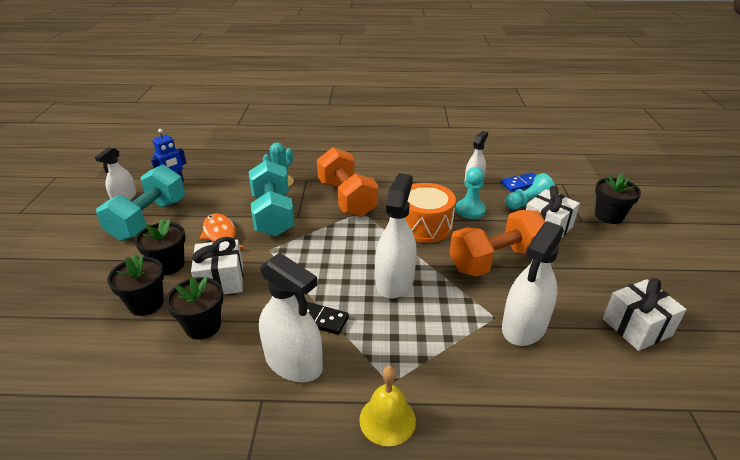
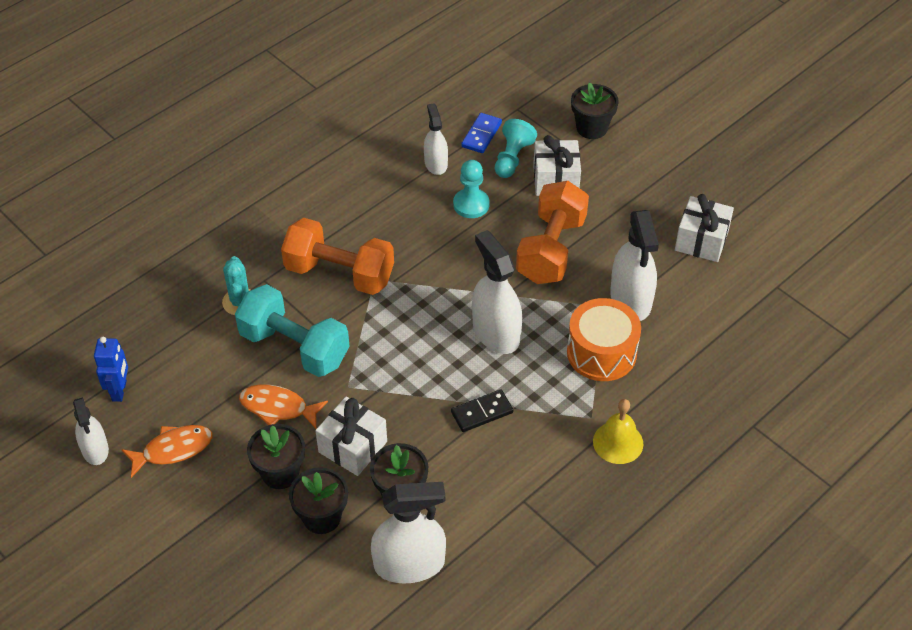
camera: 45 degrees left, 15 degrees up
(149, 219) = (173, 449): turquoise dumbbell -> orange fish
(293, 362) = (508, 459): white spray bottle -> white spray bottle (409, 564)
(425, 226) = (453, 254): orange drum -> orange drum (601, 352)

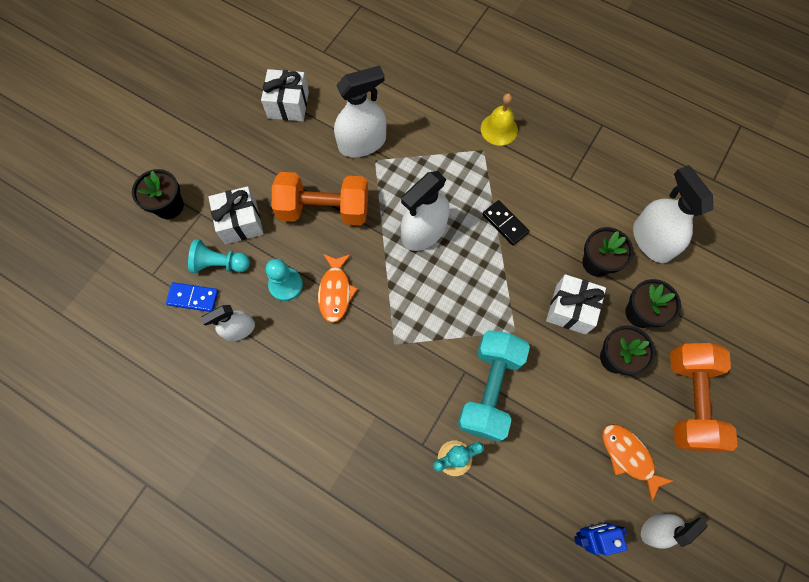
camera: 105 degrees left, 20 degrees up
(278, 408) = (555, 381): orange fish -> orange fish (335, 291)
(339, 273) = (396, 377): orange dumbbell -> orange dumbbell (689, 401)
(601, 352) = (421, 153): orange drum -> none

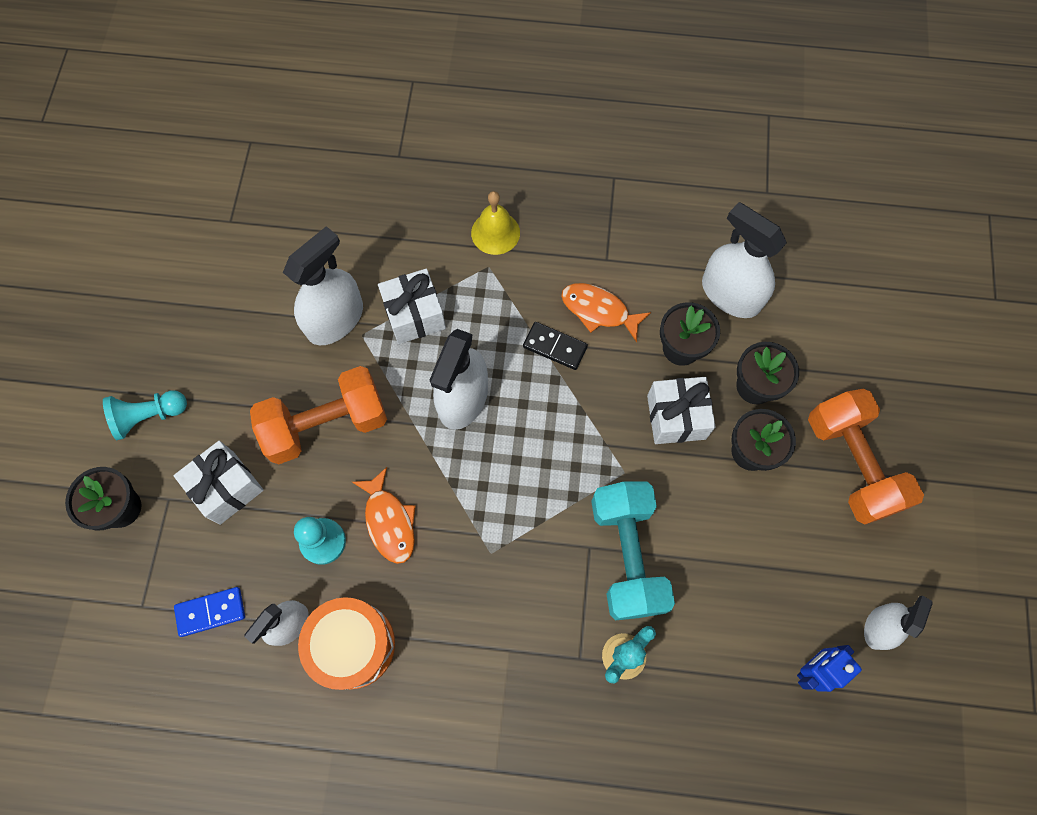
camera: 25 degrees left, 0 degrees up
(220, 264) = (225, 552): turquoise pawn -> turquoise pawn (149, 416)
(273, 362) = (353, 645): none -> orange drum
(288, 104) = (216, 309): white gift -> white gift (414, 315)
(629, 456) = (815, 559): orange fish -> orange fish (599, 311)

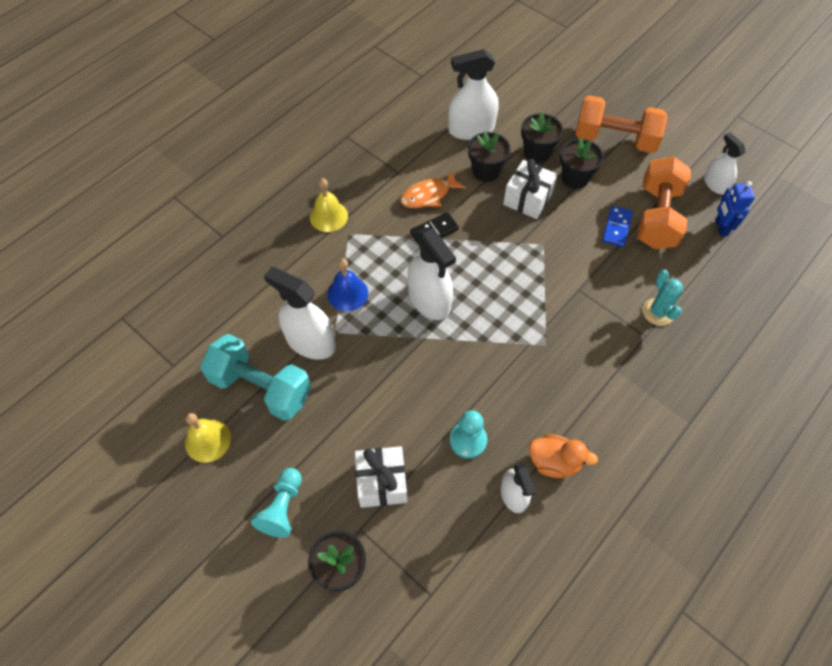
camera: 55 degrees left, 10 degrees down
(175, 306) = (208, 440): none -> yellow bell
(211, 612) = (468, 545): blue domino -> blue domino (616, 227)
(326, 424) = (384, 390): orange dumbbell -> orange dumbbell (657, 217)
(335, 319) = (310, 341): white spray bottle -> white spray bottle turned 45 degrees counterclockwise
(353, 645) = (554, 462): orange drum -> orange duck
(389, 521) = (483, 391): orange fish -> none
(414, 315) = (347, 293): white gift -> blue bell
(627, 555) = (596, 273): turquoise dumbbell -> turquoise dumbbell (261, 387)

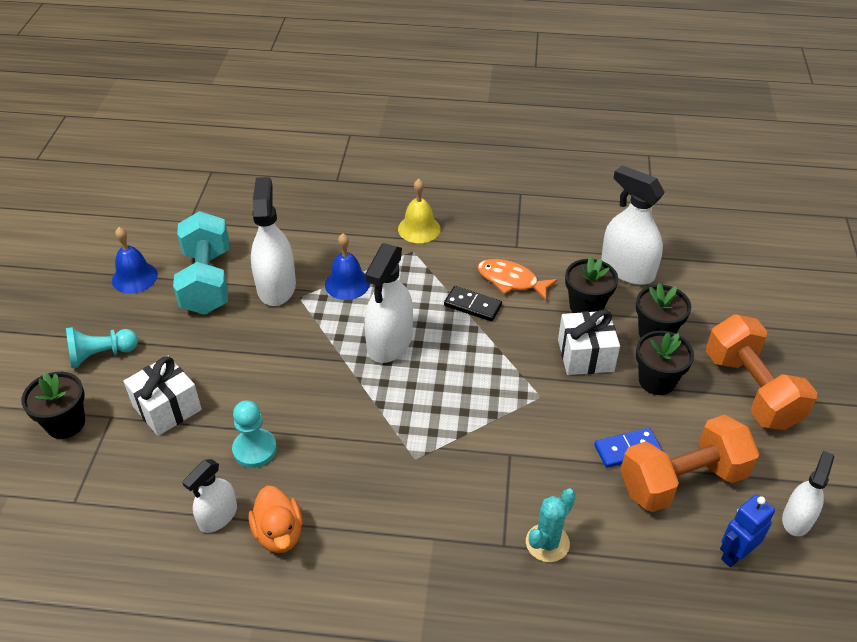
camera: 55 degrees right, 15 degrees down
(208, 440) = (134, 277): yellow bell -> blue bell

